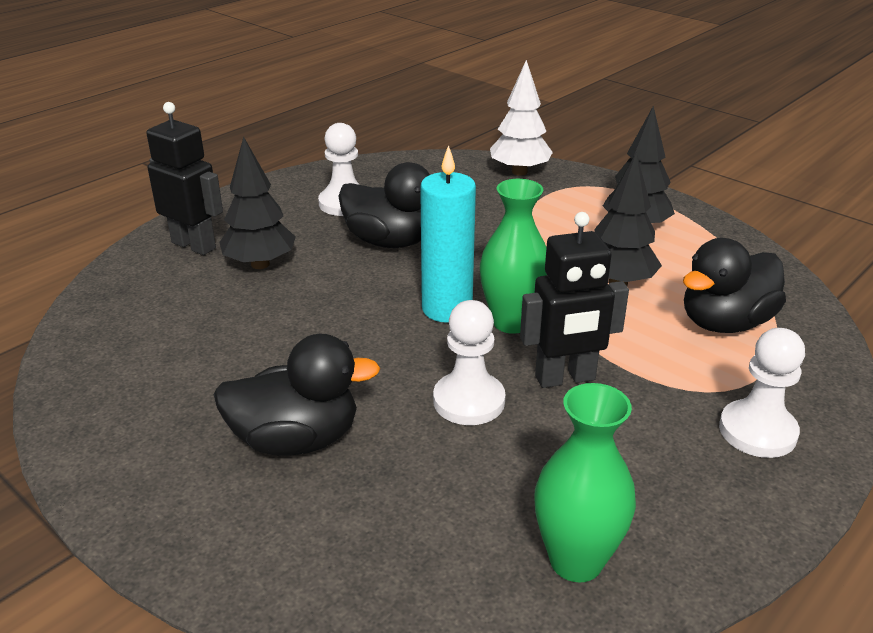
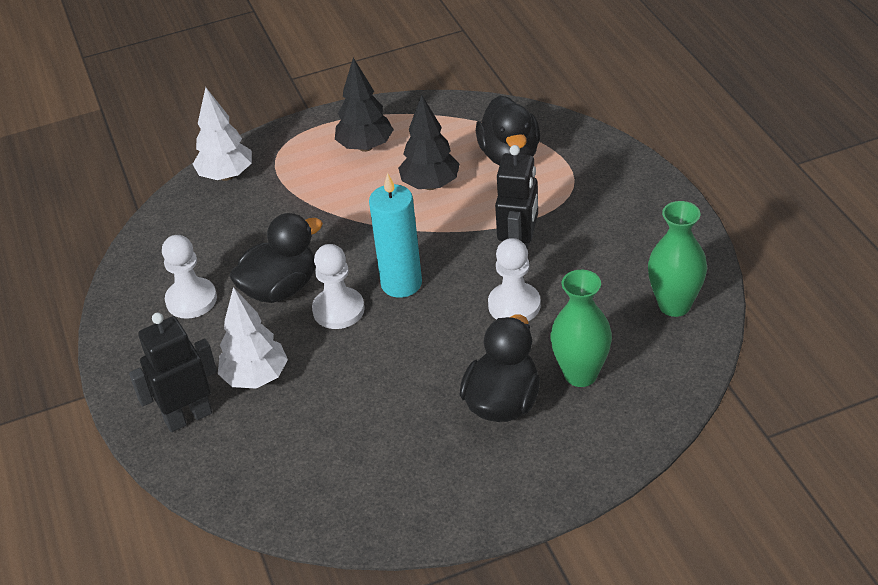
camera: 60 degrees left, 10 degrees up
(260, 264) = (255, 378): black tree -> white tree
(512, 322) = (441, 255): green vase -> green vase (580, 374)
(757, 431) = (616, 190): white pawn -> white pawn (338, 310)

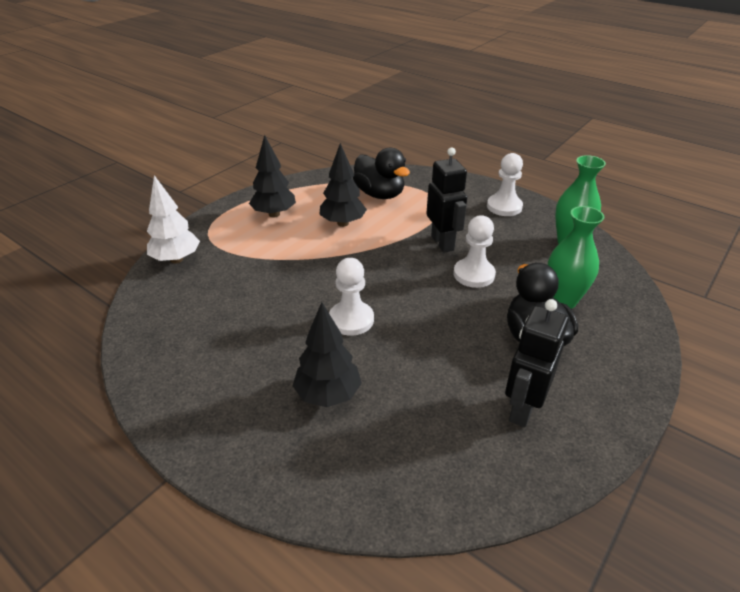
camera: 35 degrees left, 5 degrees down
(188, 417) = (293, 454): black robot -> black robot (522, 409)
(191, 300) = (216, 355): white pawn -> white pawn (504, 207)
(255, 378) = (328, 395): white tree -> black tree
(280, 288) = (289, 320): black duck -> none
(401, 283) = (382, 287): turquoise candle -> none

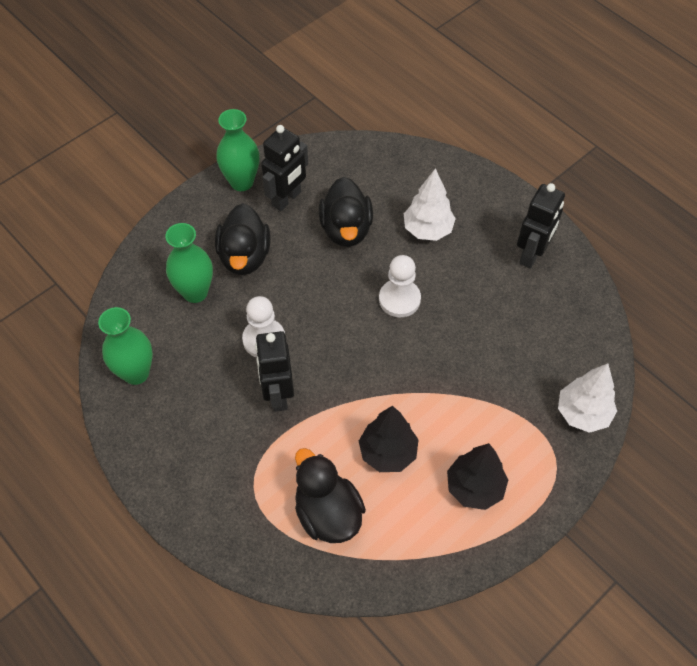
camera: 170 degrees left, 20 degrees up
(195, 383) = (532, 254): none -> black robot
(328, 395) = (427, 230): black tree -> white tree
(431, 382) = (346, 229): none -> black duck
(504, 207) = (173, 455): white pawn -> none
(595, 423) = (241, 182): none -> green vase

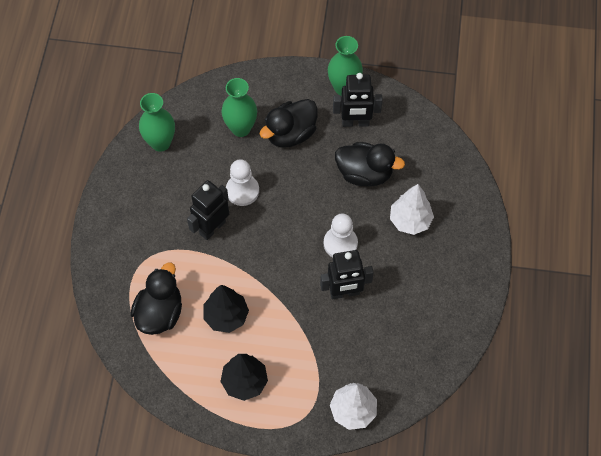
camera: 50 degrees right, 5 degrees up
(346, 229) = (364, 173): black duck -> black duck turned 120 degrees counterclockwise
(532, 254) = (450, 297): black robot -> black robot (344, 292)

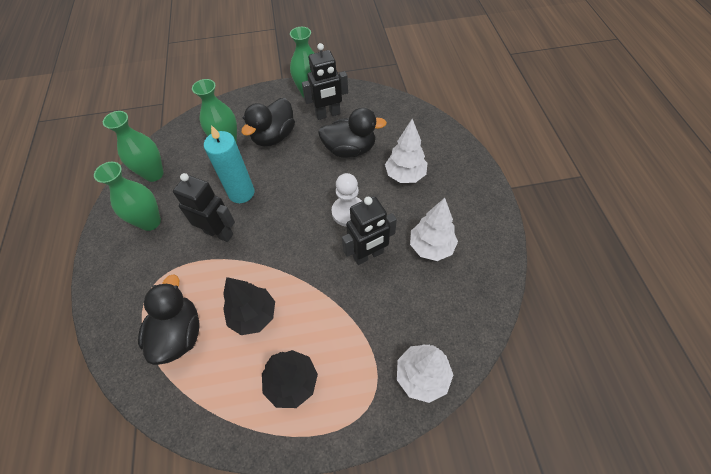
camera: 15 degrees left, 5 degrees down
(150, 196) = (150, 222): none -> green vase
(212, 227) = (219, 233): black robot -> black robot turned 90 degrees clockwise
(242, 191) = (241, 193): white pawn -> turquoise candle
(406, 303) = (431, 247): none -> white tree

